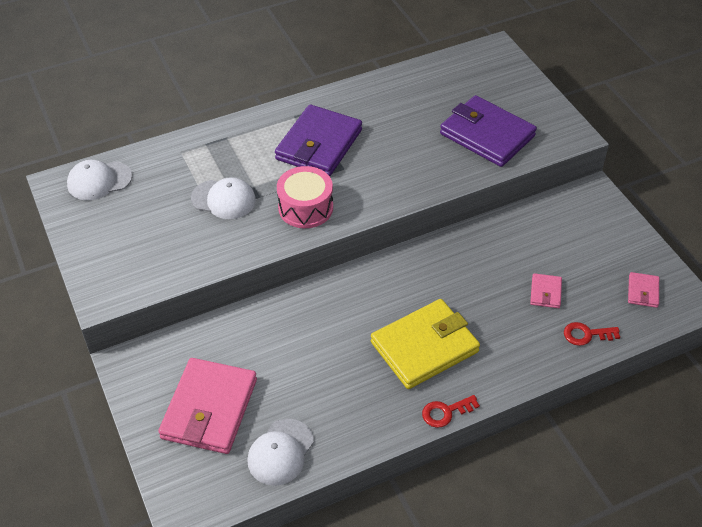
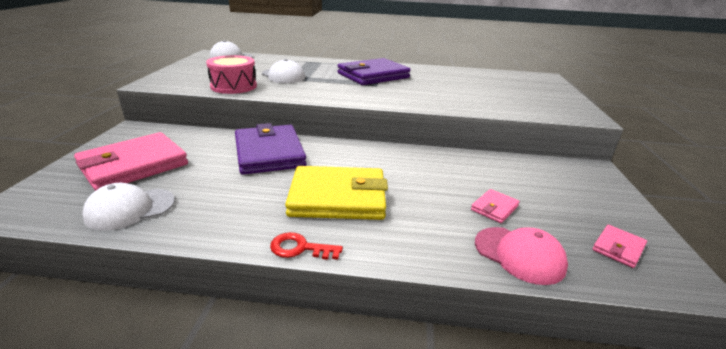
camera: 30 degrees right, 20 degrees down
(305, 208) = (328, 90): pink drum -> pink drum (233, 86)
(487, 135) = (505, 99): purple wallet -> purple wallet (269, 153)
(586, 334) = (519, 255): red key -> pink cap

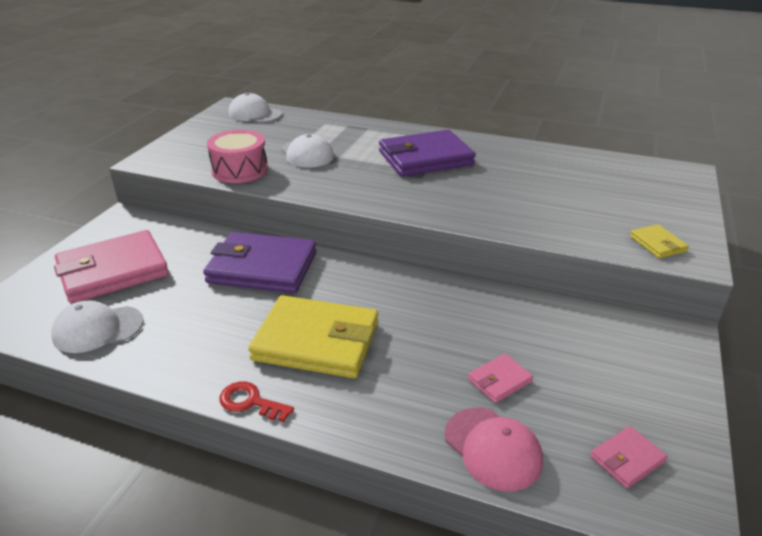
camera: 15 degrees right, 5 degrees up
(269, 153) = (262, 267): purple wallet -> purple wallet turned 75 degrees counterclockwise
(559, 111) = (657, 244): none -> yellow wallet

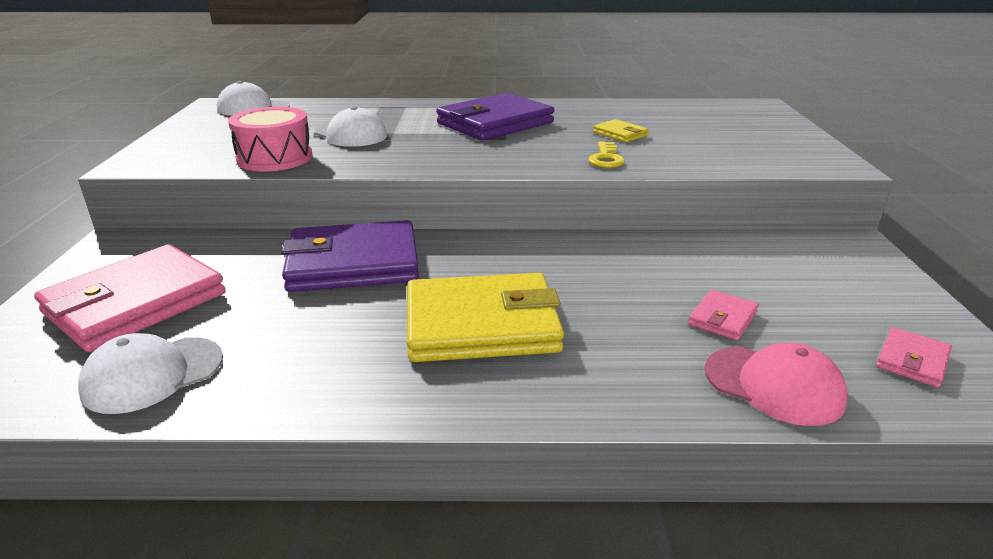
camera: 20 degrees left, 5 degrees down
(250, 402) = (444, 409): red key -> none
(487, 214) = (606, 158): none -> yellow key
(657, 244) = (794, 159): yellow wallet -> yellow wallet (620, 134)

